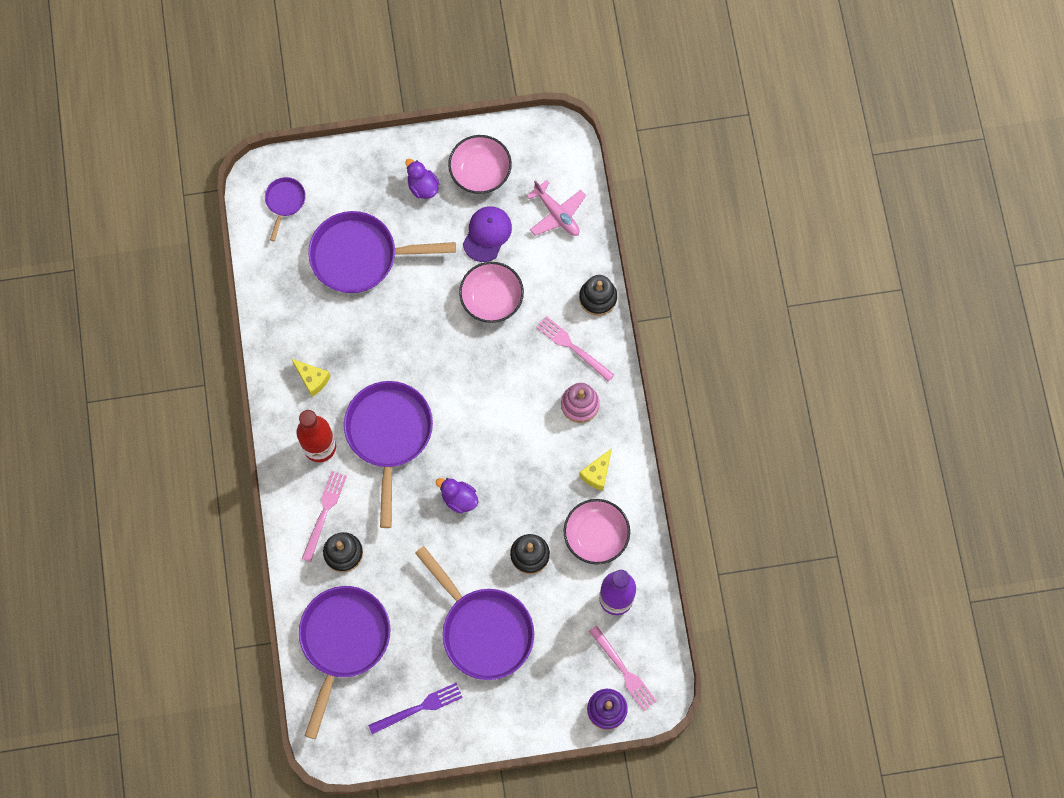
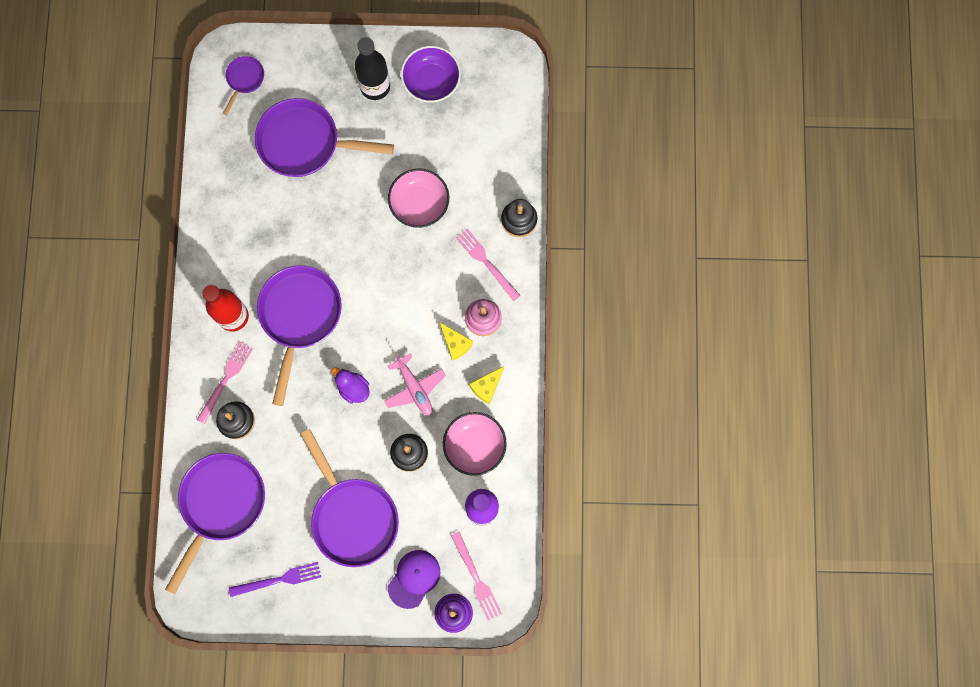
camera: 10 degrees right, 5 degrees up
(312, 379) = (238, 251): yellow cheese -> yellow cheese (455, 344)
(423, 187) = (375, 87): purple duck -> black bottle
(480, 171) = (431, 81): pink bowl -> purple bowl
(487, 234) = (426, 142): purple cap -> purple cap (414, 578)
(557, 214) = (495, 133): pink plane -> pink plane (414, 388)

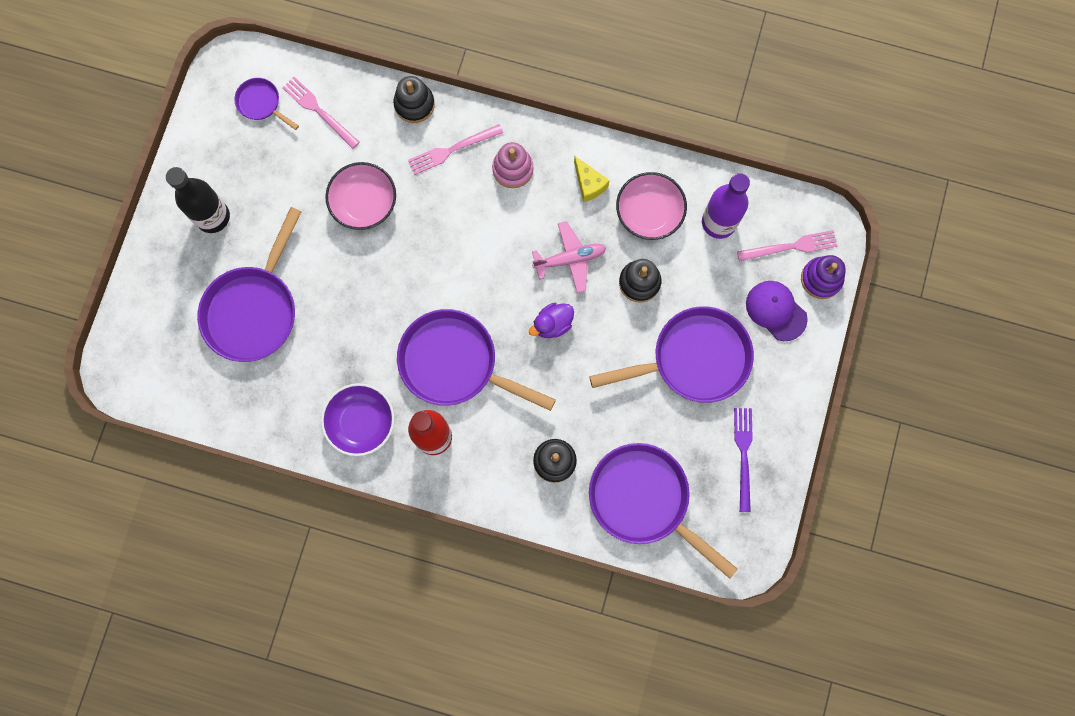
camera: 75 degrees left, 0 degrees up
(225, 380) = (505, 462): pink fork -> pink fork (319, 111)
(244, 79) = (155, 360): purple pan -> purple pan (261, 103)
(431, 81) = (227, 155): purple bowl -> purple bowl (361, 422)
(455, 344) = (533, 204): yellow cheese -> none

